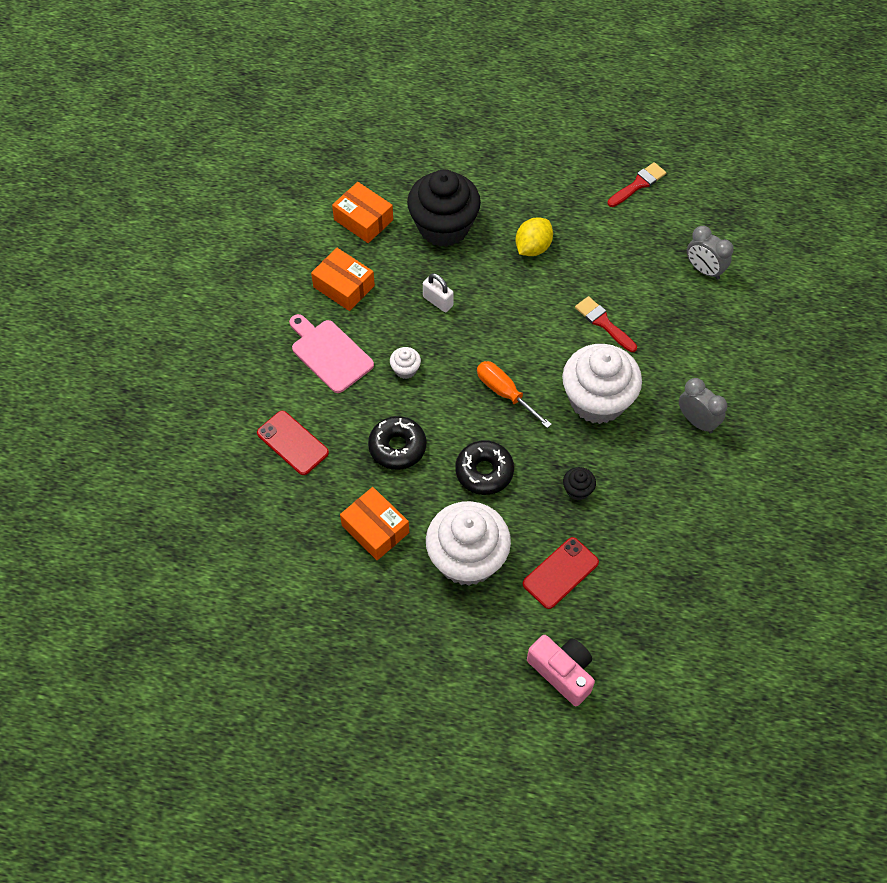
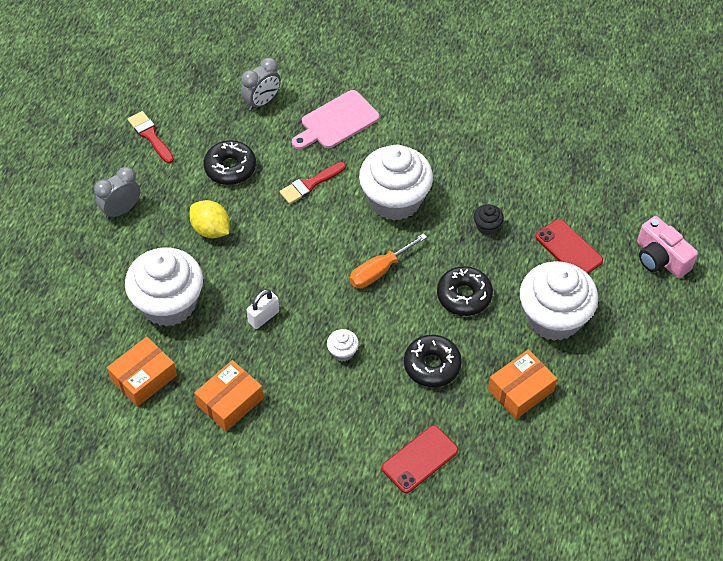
camera: 85 degrees left, 5 degrees down
(330, 353) = (314, 419): pink cutting board -> pink cutting board (336, 121)
(443, 226) = (168, 304): black cupcake -> white cupcake
(562, 672) = (660, 258): pink camera -> pink camera turned 90 degrees counterclockwise
(611, 253) = (230, 168): none -> black donut
(697, 421) = (423, 132): grey clock -> grey clock (121, 210)

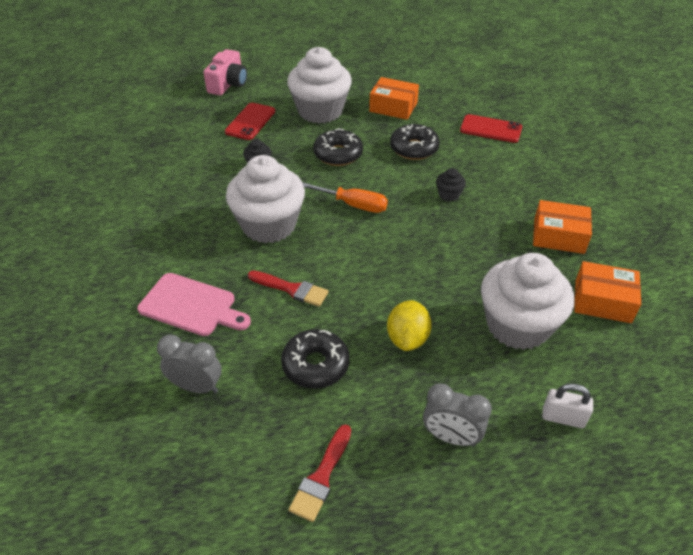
camera: 120 degrees left, 10 degrees down
(263, 317) = (464, 253): white padlock -> white padlock (563, 418)
(342, 352) = (449, 194): white cupcake -> black cupcake

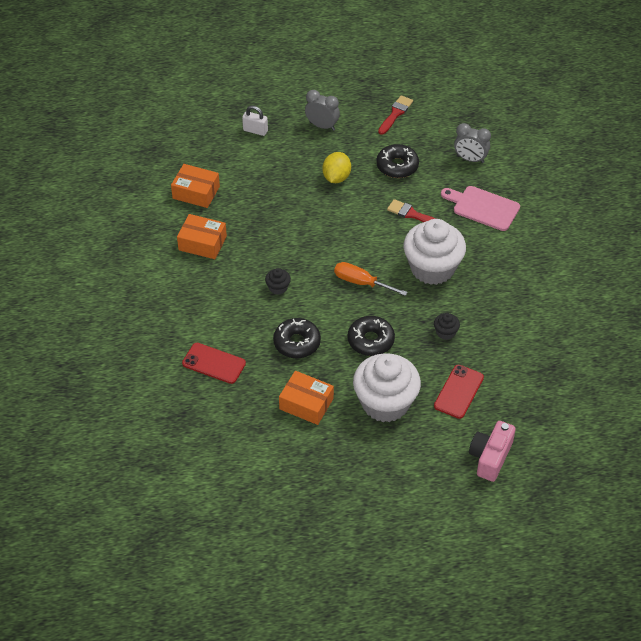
camera: 175 degrees left, 5 degrees up
(517, 325) = (261, 181): white cupcake -> none

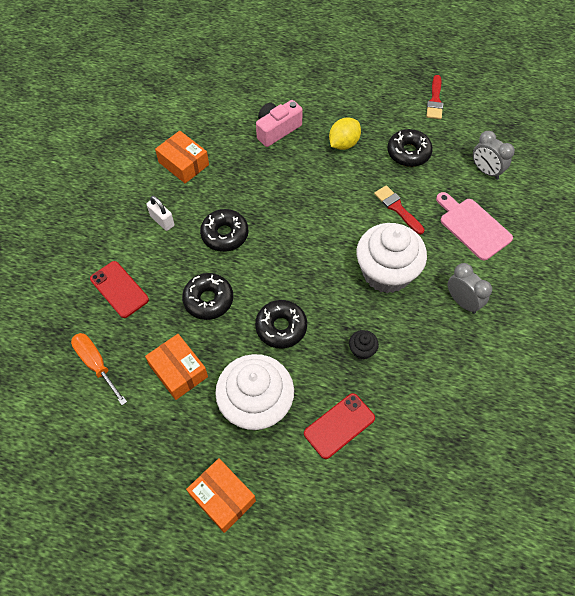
camera: 25 degrees right, 10 degrees up
(196, 192) = (208, 113): orange box -> orange box (222, 498)
(255, 130) = (295, 73): white padlock -> white padlock (162, 221)
(278, 288) = (225, 234): black cupcake -> black donut
(322, 126) = (358, 89): grey clock -> grey clock (462, 302)
(361, 282) = (307, 260): orange screwdriver -> orange screwdriver (96, 364)
(395, 114) = (435, 100): red brush -> red brush turned 135 degrees clockwise
(490, 457) = (331, 522): pink camera -> pink camera (277, 130)

